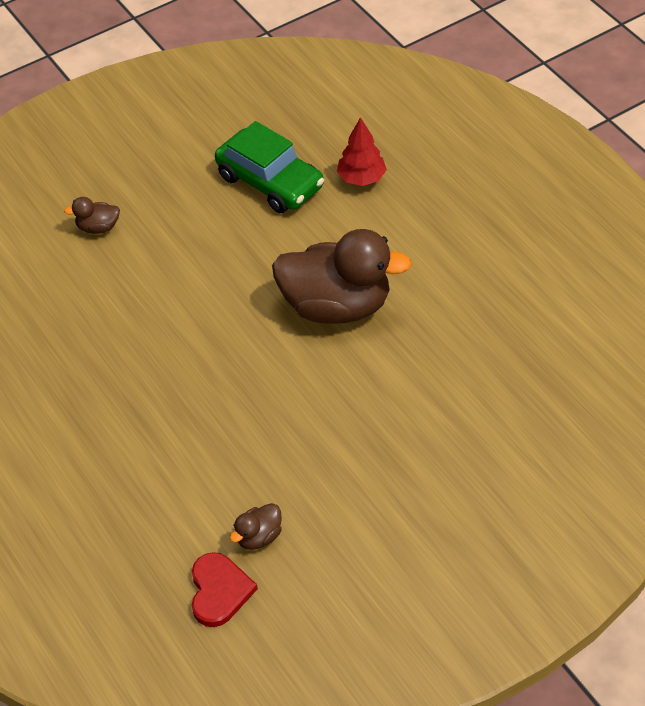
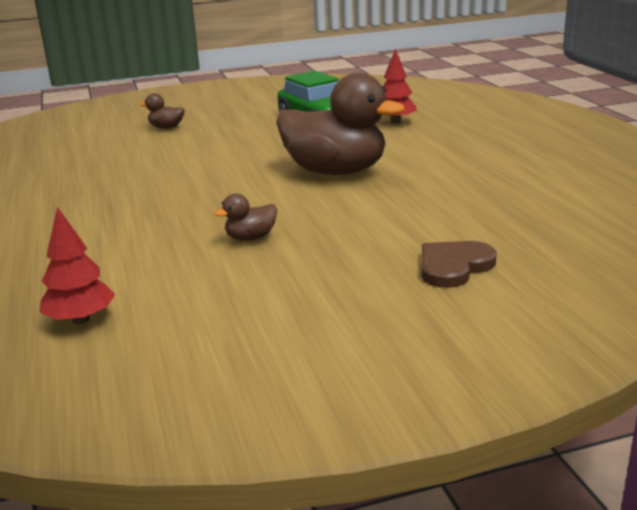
camera: 15 degrees right, 25 degrees down
(219, 591) = (80, 320): red heart -> red tree
(258, 537) = (156, 288): brown duck -> brown duck (251, 238)
(496, 458) = (453, 266): none -> brown heart

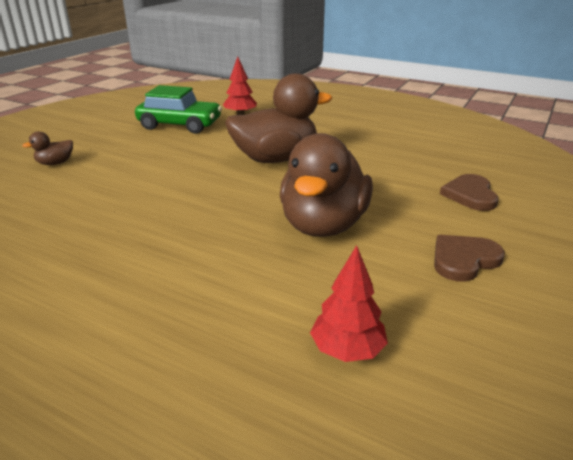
camera: 45 degrees left, 5 degrees up
(251, 238) = (323, 225): brown duck -> brown duck, size x2.40
(302, 311) = (464, 260): none -> brown heart

